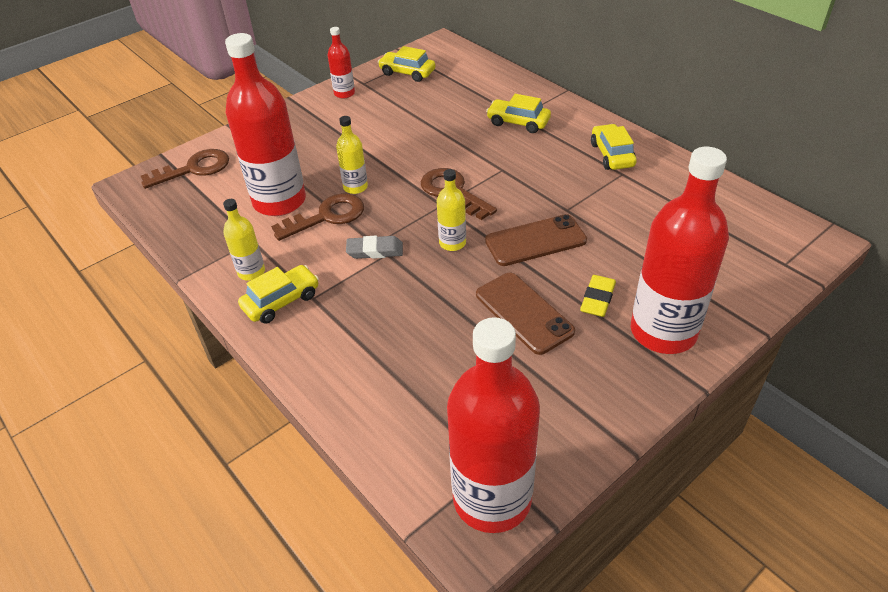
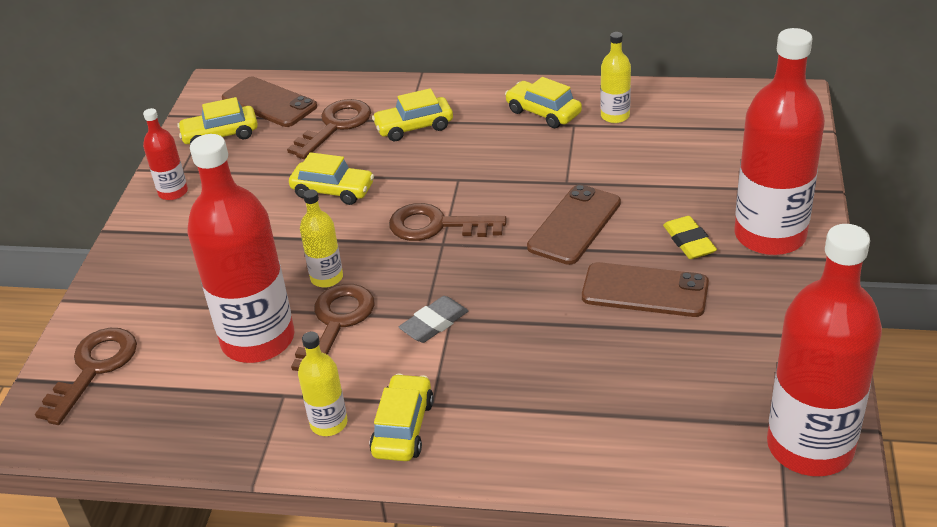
camera: 40 degrees left, 5 degrees down
(423, 137) = (333, 191): none -> yellow car
(452, 243) = (501, 271): yellow bottle -> yellow bottle (615, 116)
(456, 66) = (269, 103): none -> brown phone
(474, 98) = (335, 126): none -> brown key

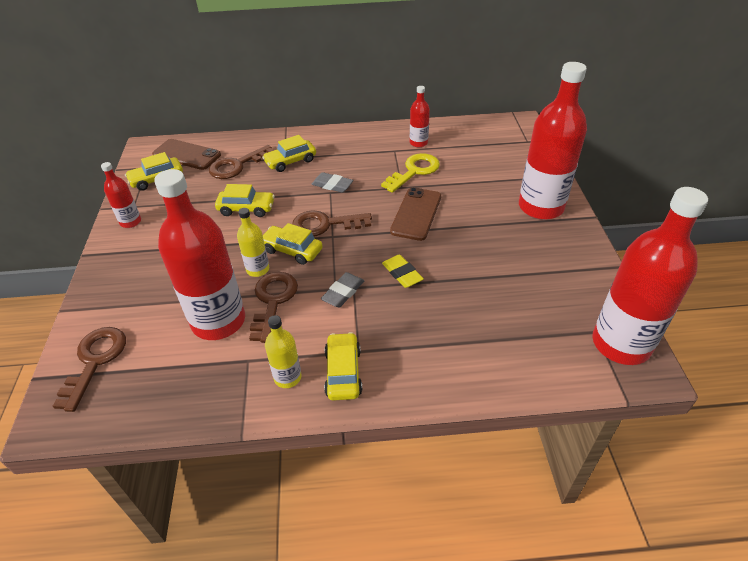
camera: 15 degrees left, 5 degrees up
(335, 126) = (237, 166): brown key -> brown key turned 150 degrees counterclockwise
(464, 169) = (332, 185): none -> grey eraser
(543, 113) = (372, 145): yellow car -> yellow car (292, 250)
(593, 160) = (414, 171): none -> yellow key
(615, 116) = (418, 143): yellow bottle -> red bottle
(645, 291) = (476, 252): brown phone -> none
(689, 241) = (492, 216): yellow eraser -> yellow eraser (402, 274)

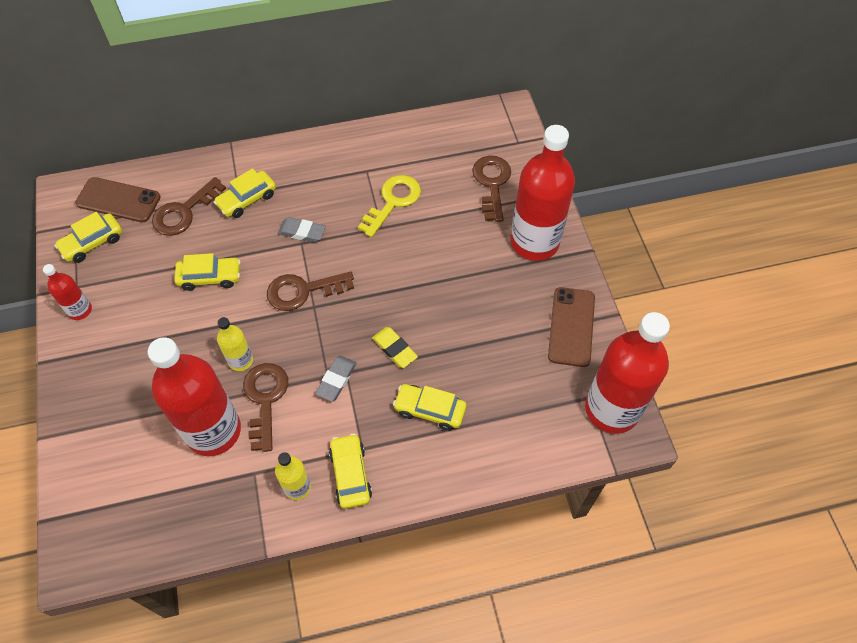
camera: 10 degrees left, 15 degrees up
(95, 361) = (97, 493): brown key -> brown key (492, 183)
(292, 250) = (273, 331): yellow car -> yellow car (430, 410)
(416, 214) = (401, 265): brown phone -> brown phone (571, 327)
(418, 143) = (393, 156): red bottle -> none

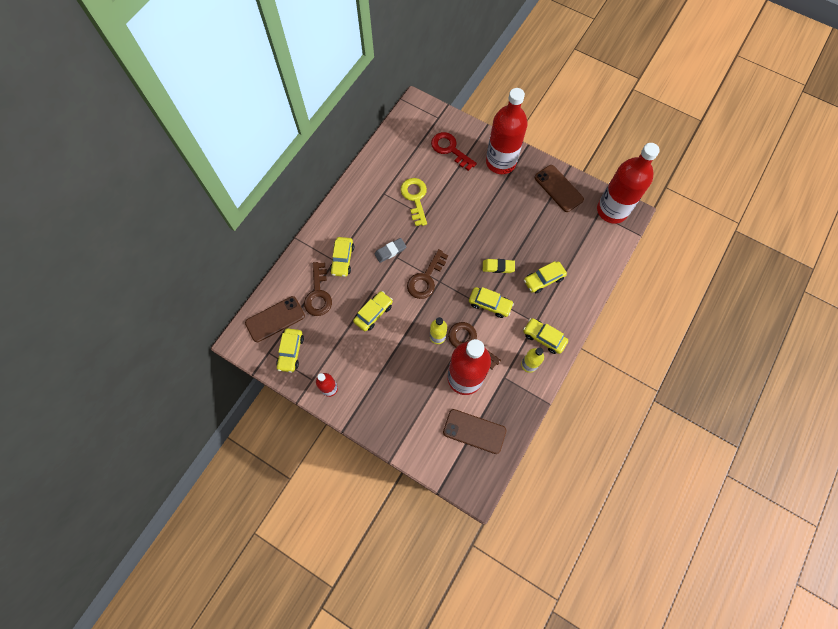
camera: 45 degrees left, 10 degrees up
(152, 497) = (474, 431): none -> brown phone
(336, 380) = (490, 304): grey eraser -> yellow car
(492, 183) = (450, 149): brown key -> red key

